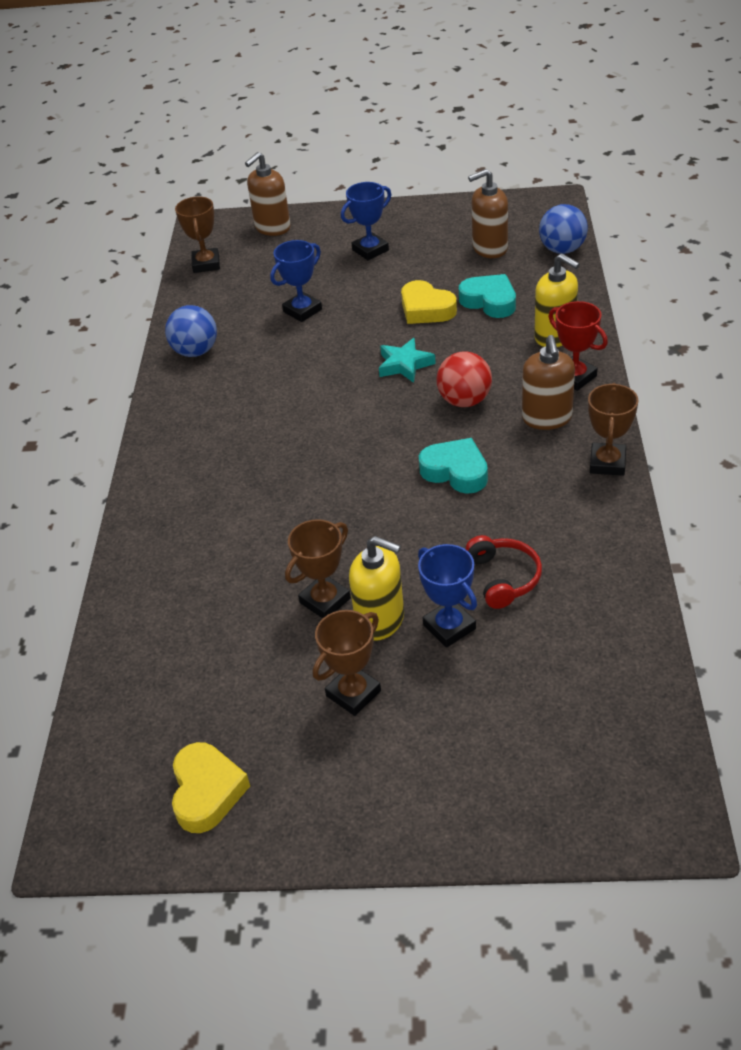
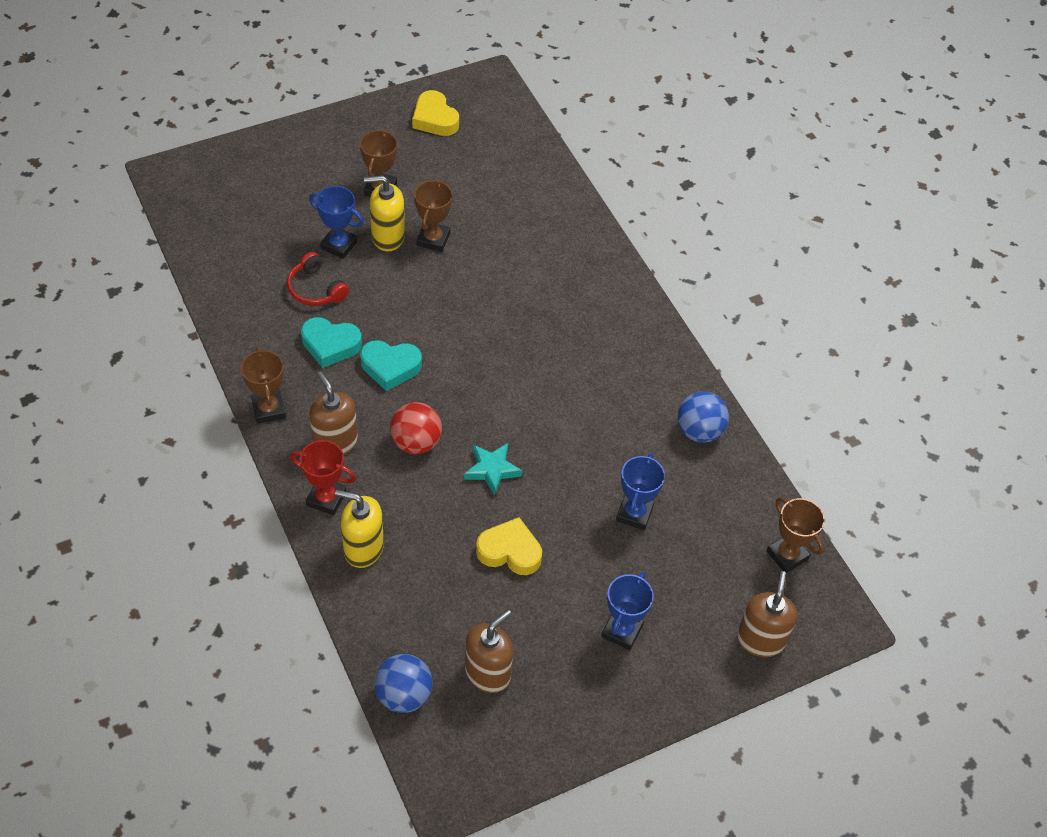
camera: 145 degrees right, 10 degrees up
(489, 301) = (450, 582): turquoise heart -> turquoise heart (330, 345)

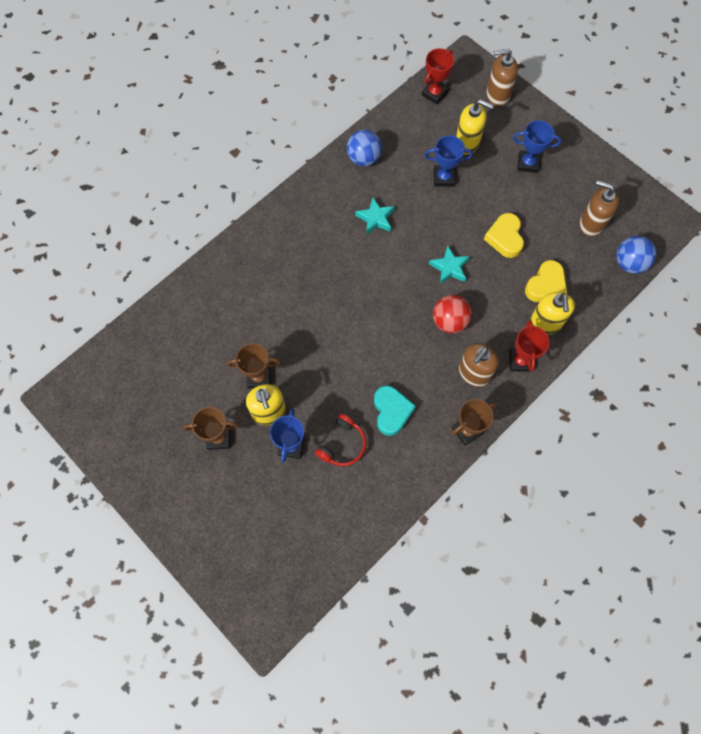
camera: 105 degrees left, 15 degrees up
(390, 367) = (393, 362): turquoise heart -> none
(435, 119) = (121, 425): yellow heart -> yellow heart (545, 285)
(598, 414) = (375, 218): none -> turquoise star
(684, 565) = (467, 143): none -> yellow soap dispenser
(787, 555) = (434, 93): brown trophy -> red trophy

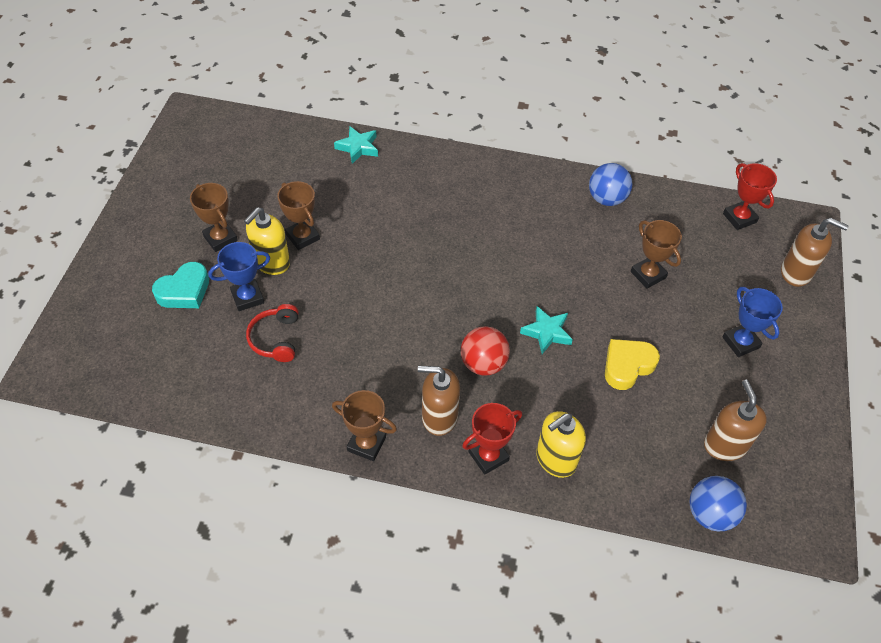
camera: 55 degrees right, 15 degrees down
(342, 445) = (276, 338): red headphones -> red headphones turned 90 degrees clockwise
(375, 218) = (548, 241): turquoise star -> turquoise star (358, 147)
(391, 411) = (341, 362): turquoise heart -> turquoise heart (184, 291)
(434, 93) = (739, 218): red trophy -> red trophy turned 60 degrees clockwise
(443, 178) = (648, 275): blue trophy -> brown trophy
(467, 143) = (710, 275): yellow soap dispenser -> none
(497, 95) = (796, 272): brown soap dispenser -> brown soap dispenser turned 150 degrees clockwise
(545, 285) = (603, 436): yellow heart -> none

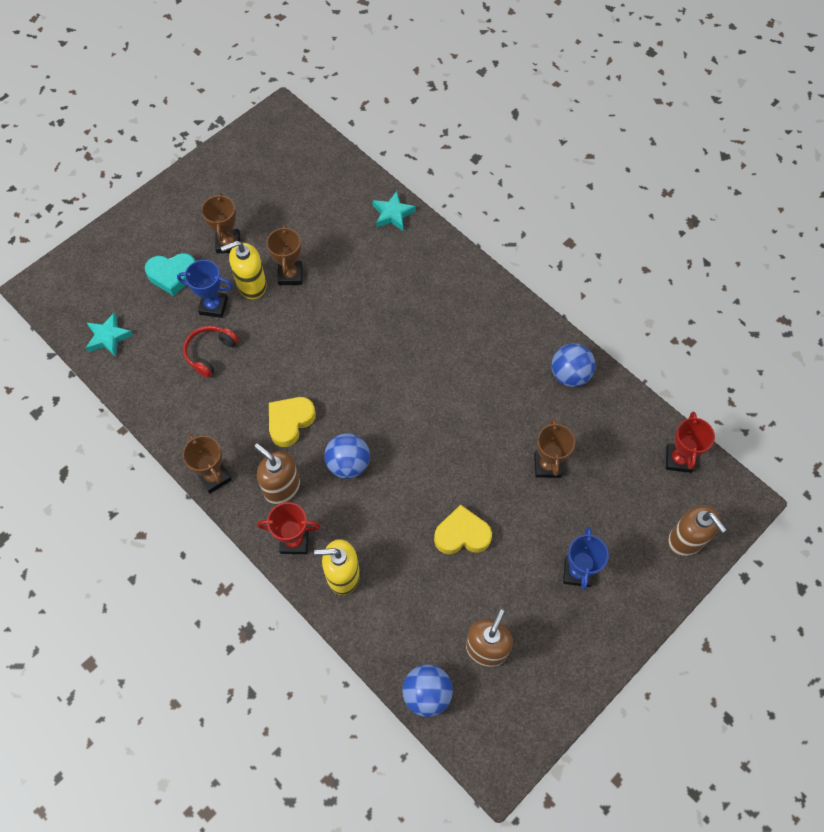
camera: 35 degrees right, 10 degrees up
(401, 357) = (290, 422): none -> yellow heart
(483, 363) = (348, 464): red ball -> blue ball
(547, 332) = (419, 467): turquoise star -> turquoise star (108, 337)

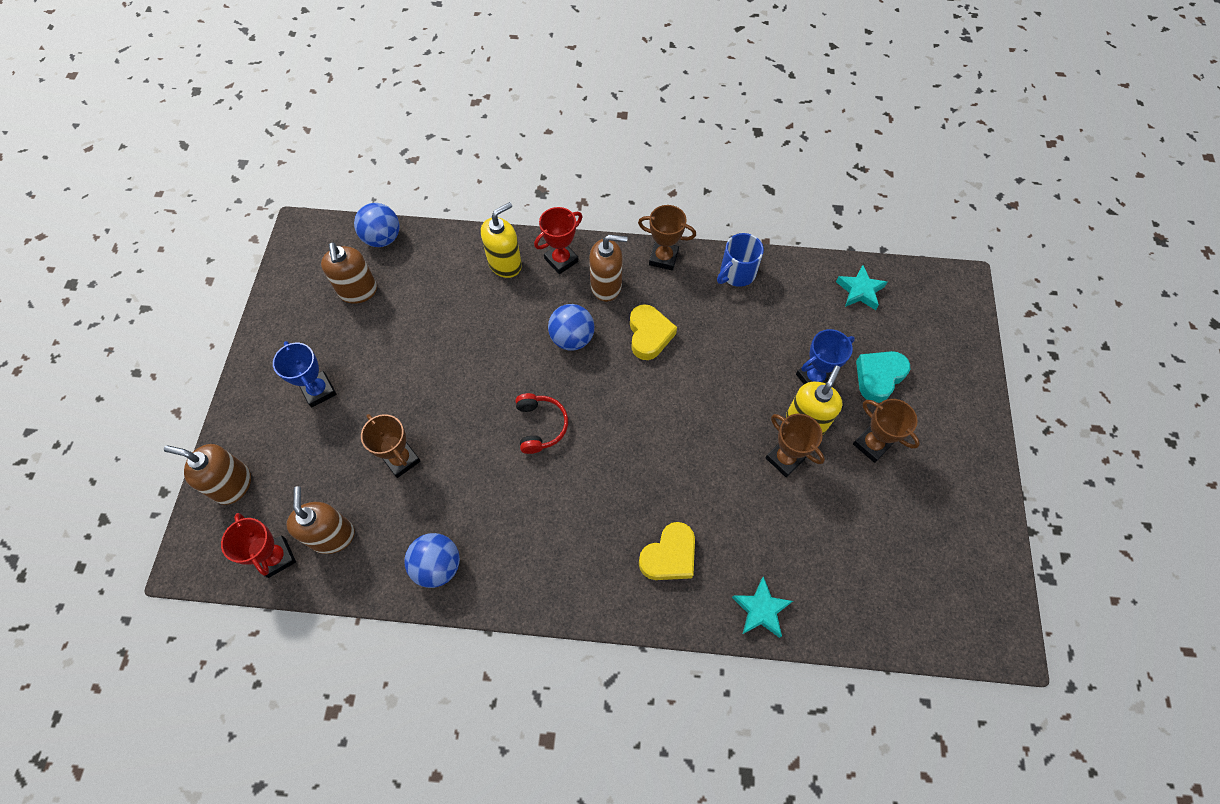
camera: 140 degrees right, 0 degrees up
(175, 419) = (736, 273): none -> blue mug
(210, 353) = (770, 339): red headphones -> red headphones (540, 426)
(462, 534) = (435, 352): yellow heart -> yellow heart (669, 556)
(630, 446) = (333, 536): none -> brown soap dispenser

